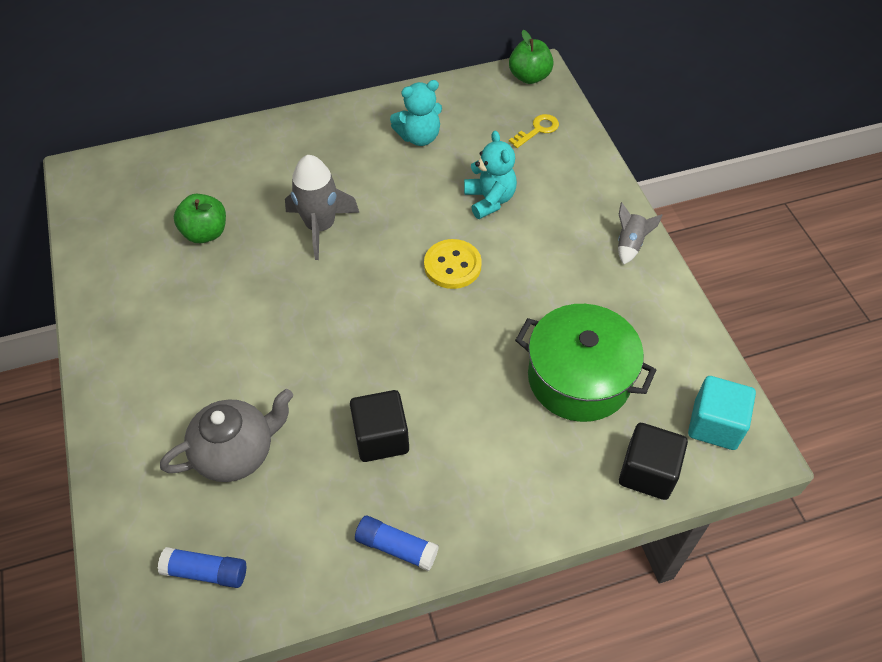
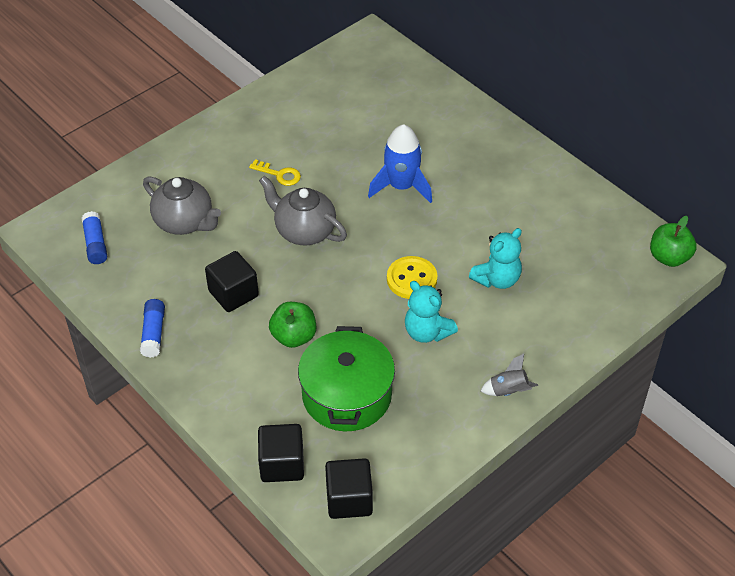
camera: 65 degrees right, 5 degrees down
(205, 233) = (355, 126): green apple -> green apple (294, 336)
(320, 227) = (401, 186): grey rocket -> blue rocket
(328, 335) = (304, 231): none -> grey teapot
(419, 137) = (537, 209): turquoise teddy bear -> turquoise teddy bear (427, 332)
(537, 130) = (603, 285): yellow key -> yellow key (279, 174)
(715, 424) = (349, 499): turquoise cube -> black cube

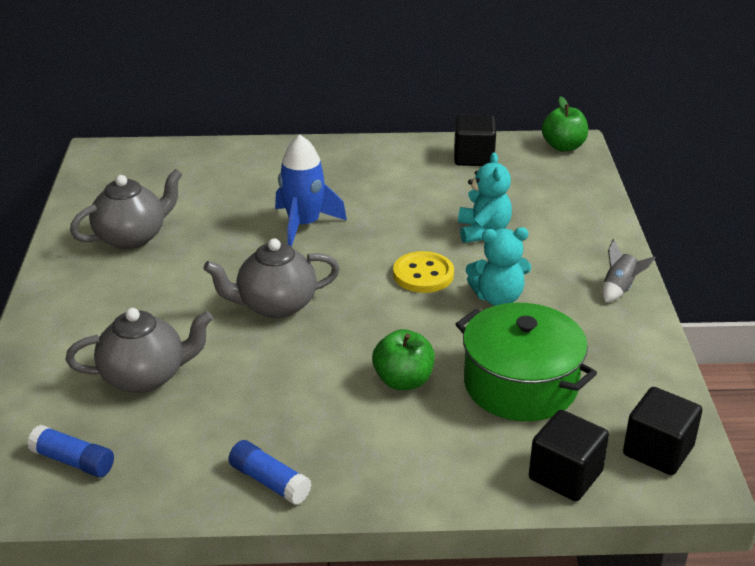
camera: 50 degrees left, 15 degrees down
(233, 293) = (292, 392): black cube -> black cube (473, 157)
(279, 174) = (180, 283): yellow key -> none
(300, 120) = (132, 237): none -> grey teapot

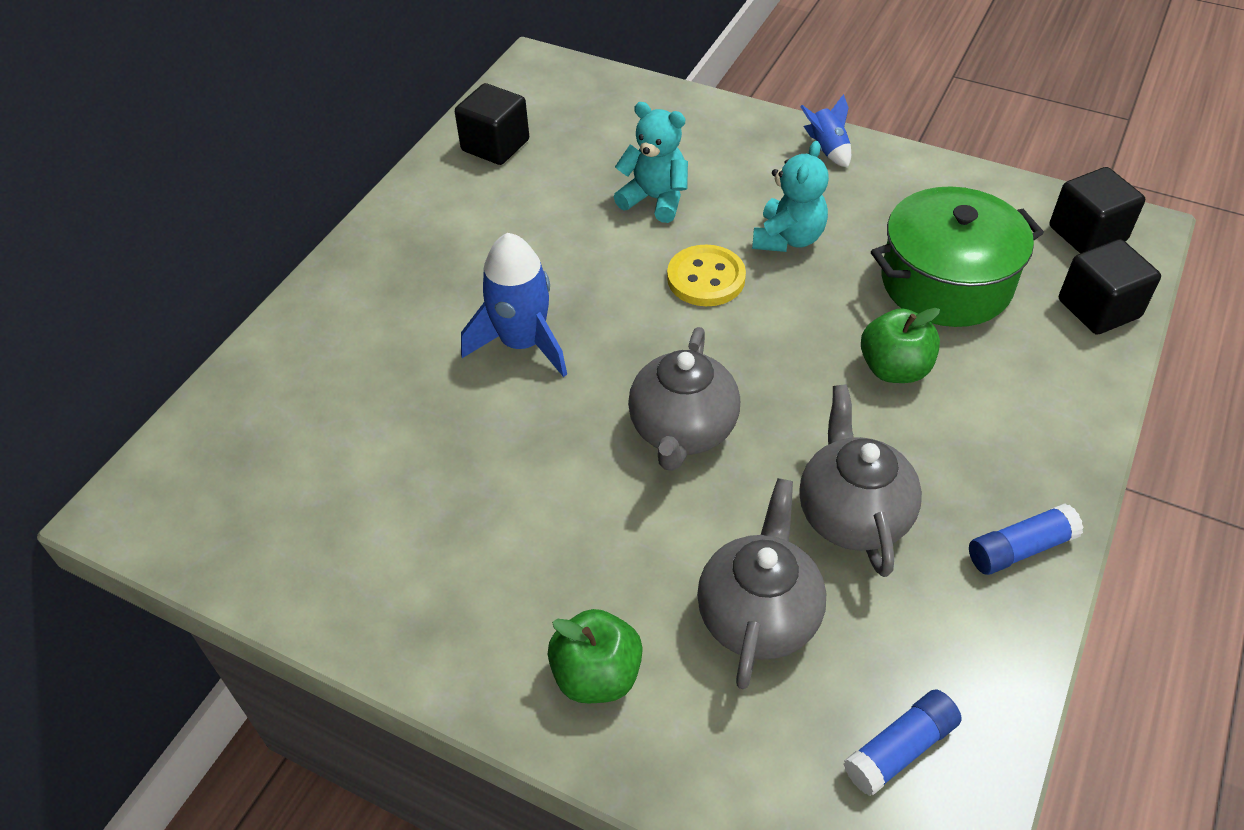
camera: 60 degrees left, 15 degrees up
(132, 237) = (410, 536): grey teapot -> grey teapot (852, 514)
(563, 146) = (534, 73): green apple -> green apple (597, 675)
(620, 289) = (827, 149): grey rocket -> blue rocket

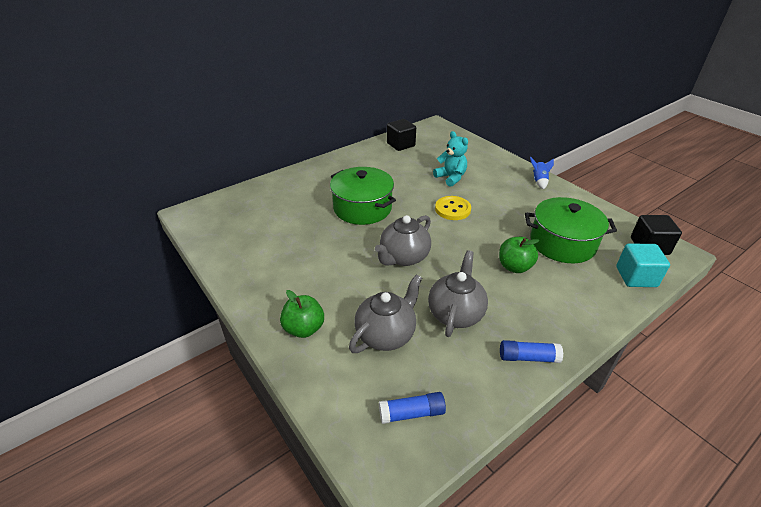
camera: 25 degrees right, 10 degrees down
(522, 343) = (362, 208): blue rocket -> green pot
(788, 238) = (498, 206): turquoise teddy bear -> none
(1098, 308) = (636, 277): black cube -> turquoise cube

